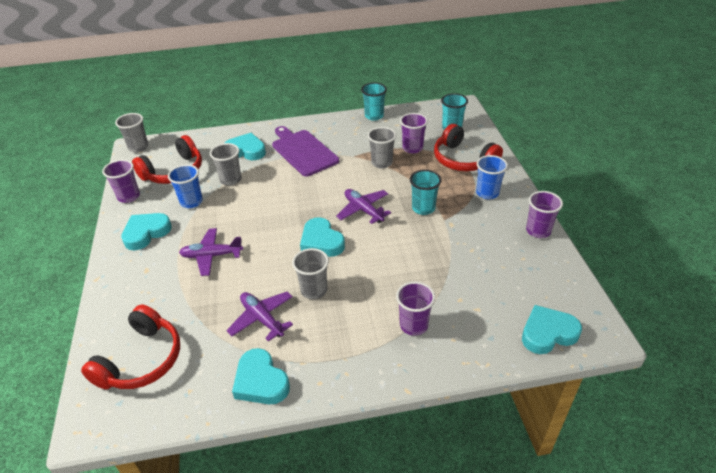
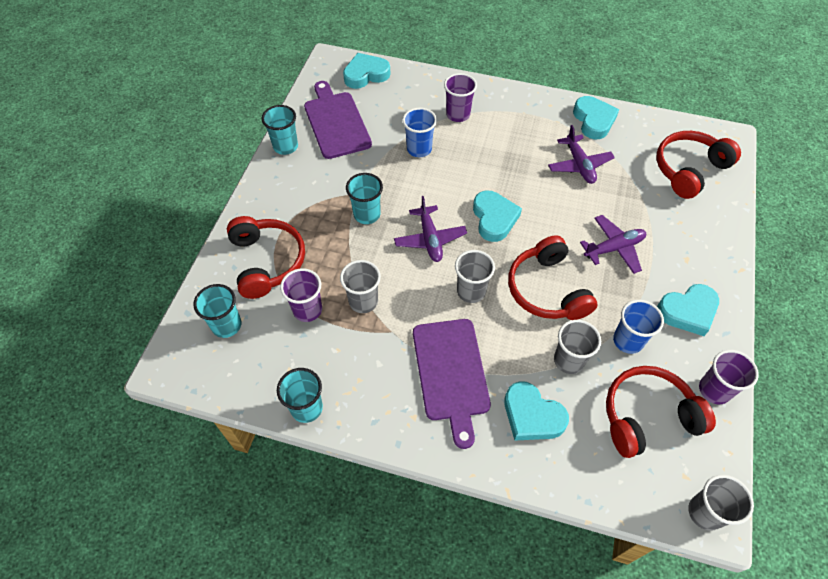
camera: 155 degrees left, 15 degrees up
(211, 256) = (614, 248): purple plane -> purple plane turned 45 degrees counterclockwise
(258, 210) = (547, 289): none -> red headphones
(314, 290) = (524, 172): grey cup -> grey cup (471, 291)
(487, 193) = (287, 205): blue cup -> blue cup (419, 149)
(520, 268) = (336, 122): none -> purple cutting board
(538, 231) = (285, 146): purple cup -> turquoise cup
(548, 333) = (366, 74): turquoise heart -> turquoise heart turned 150 degrees clockwise

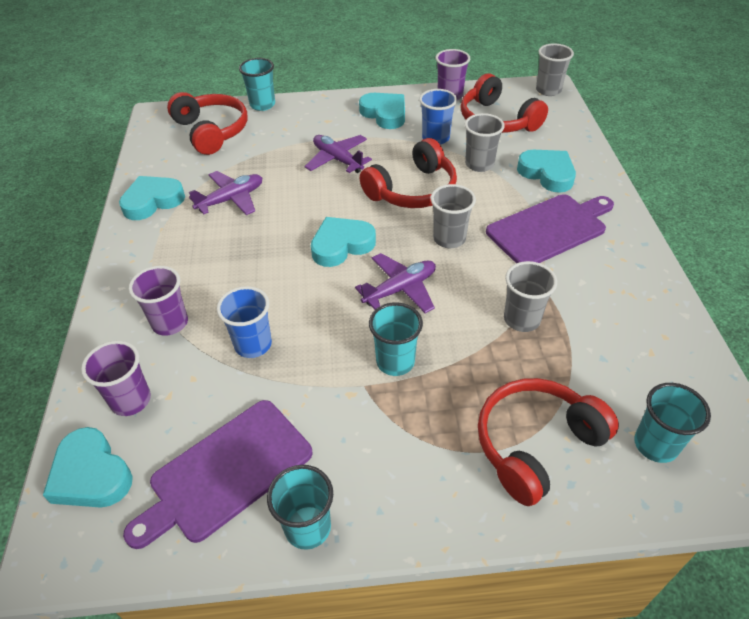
camera: 110 degrees left, 10 degrees down
(306, 408) = (676, 320): turquoise cup -> turquoise cup (262, 105)
(307, 310) = (570, 367): purple cup -> purple cup (131, 400)
(532, 415) = (547, 174): turquoise heart -> turquoise heart turned 60 degrees counterclockwise
(689, 169) = (212, 131): red headphones -> red headphones turned 150 degrees counterclockwise

